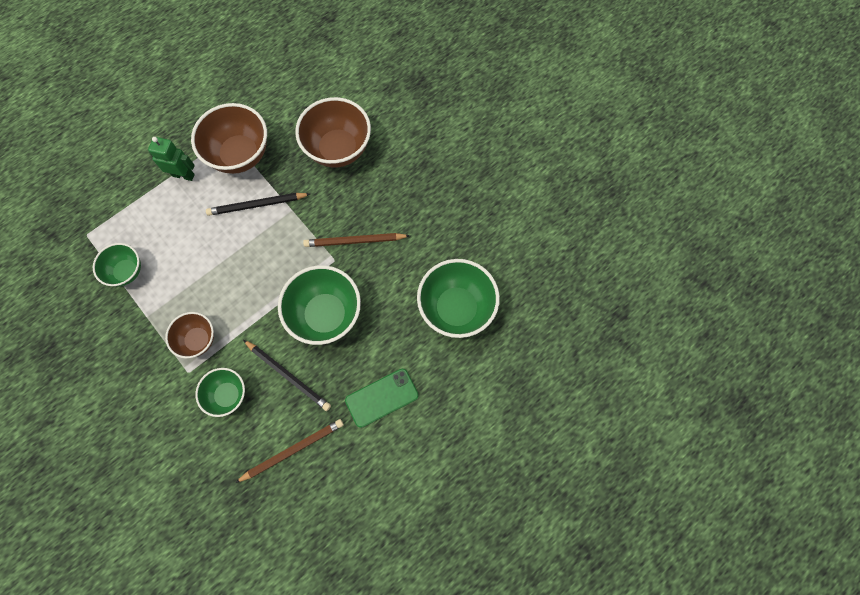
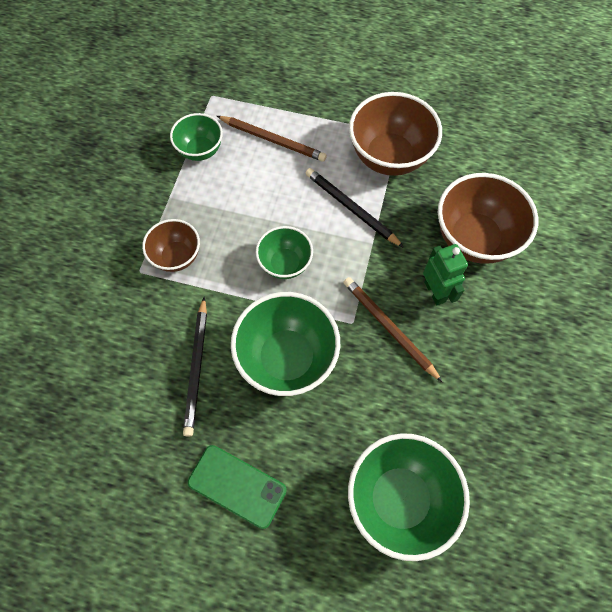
camera: 55 degrees right, 5 degrees down
(183, 175) = (329, 126): green robot -> green robot (435, 291)
(228, 395) = (139, 324): green bowl -> green bowl (285, 264)
(292, 450) = (121, 430): brown pencil -> brown pencil (273, 140)

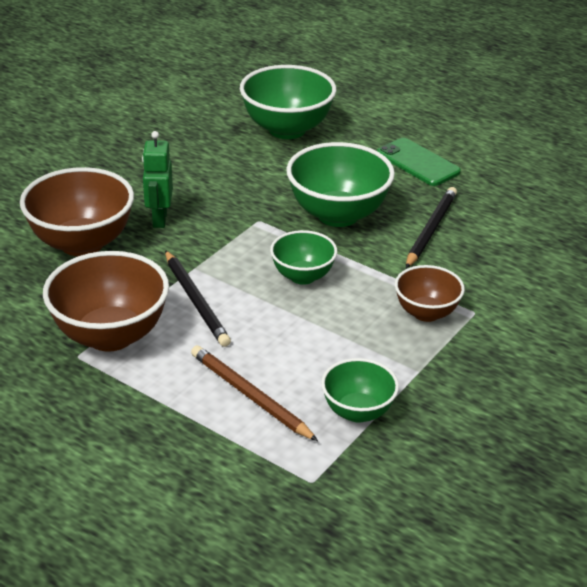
camera: 160 degrees left, 30 degrees down
(389, 328) = (225, 208): brown pencil -> none

